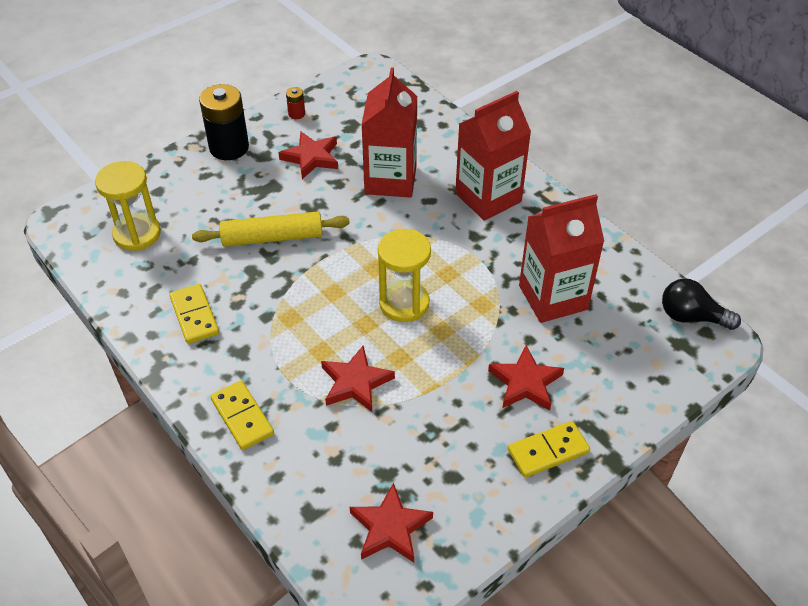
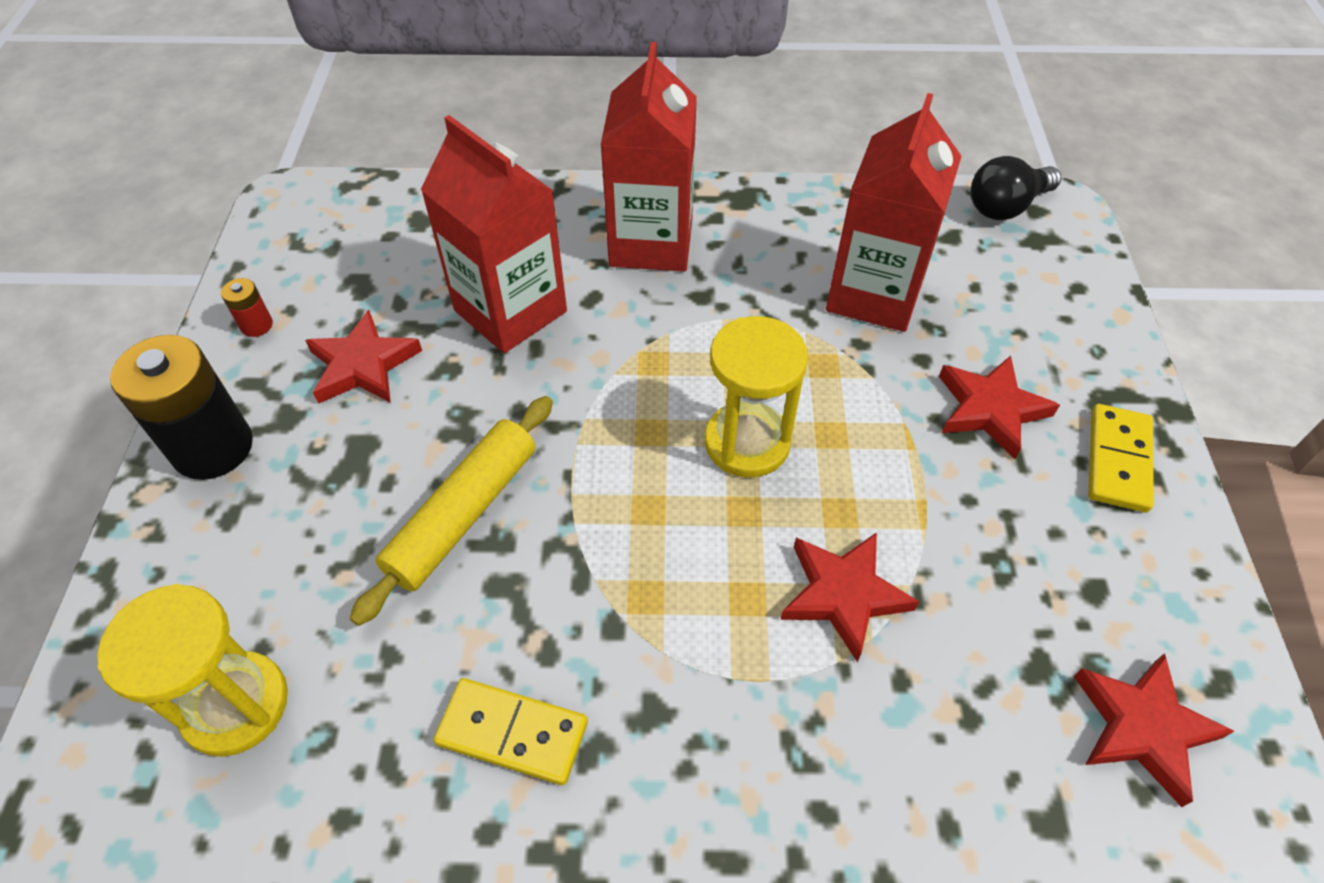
camera: 50 degrees left, 5 degrees up
(242, 417) = (790, 799): yellow domino -> none

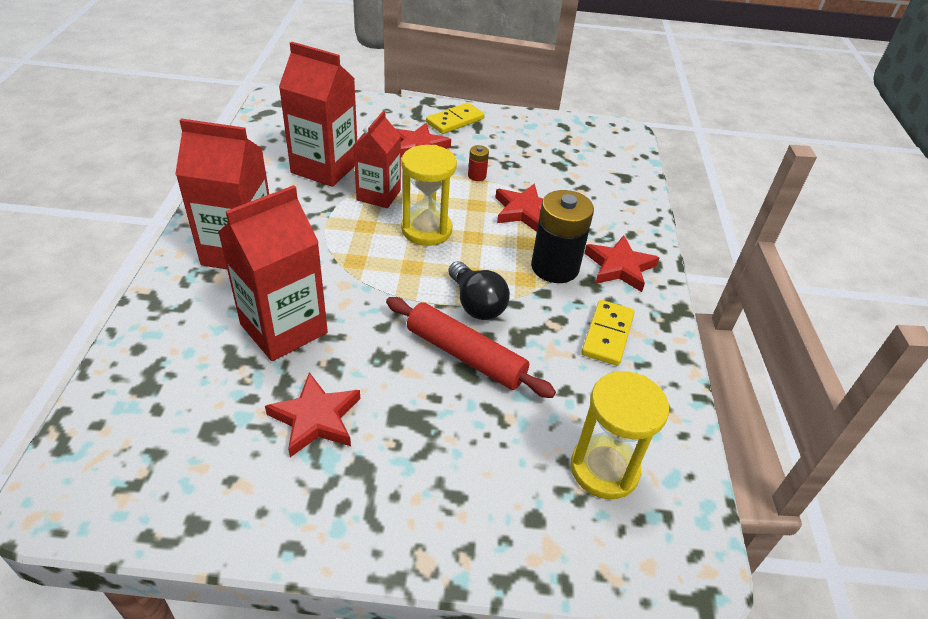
camera: 90 degrees left, 10 degrees down
(213, 448) = (384, 518): black battery -> black battery (555, 267)
(256, 325) = (242, 504): red battery -> red battery (477, 176)
(463, 514) = (465, 355): yellow rolling pin -> red rolling pin
(822, 370) = (378, 195): none -> red carton
(1006, 207) = (270, 111): black light bulb -> black light bulb (476, 304)
(1118, 460) = (455, 121): yellow domino -> yellow domino turned 60 degrees counterclockwise
(1143, 727) = (584, 147): red star -> red star (619, 267)

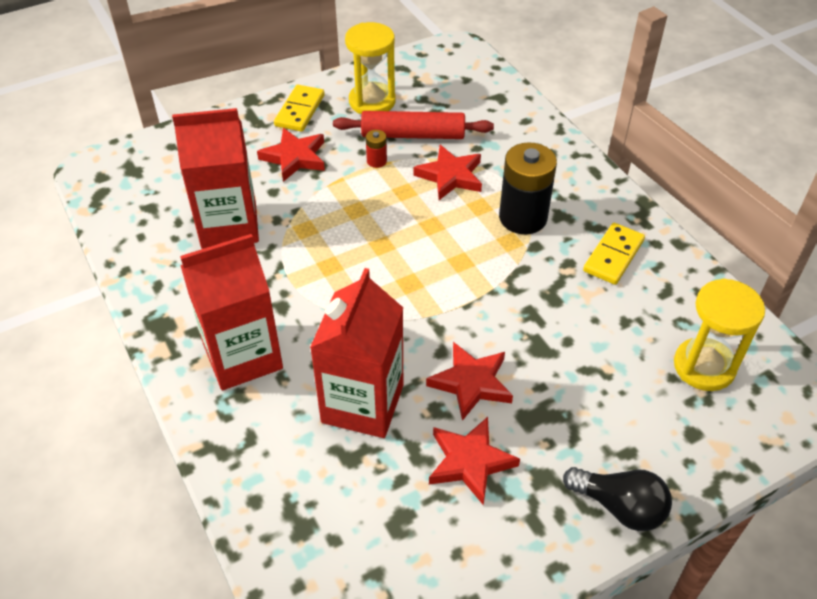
camera: 30 degrees left, 5 degrees up
(378, 195) = (309, 228): red carton -> none
(426, 230) = (387, 240): yellow hourglass -> yellow hourglass (372, 101)
(465, 355) = (529, 337): red rolling pin -> red rolling pin (413, 135)
(476, 304) = (494, 287): black light bulb -> black light bulb (619, 507)
(607, 335) = (613, 256): yellow domino -> yellow domino turned 45 degrees clockwise
(619, 267) = (570, 189): red star -> red star (471, 383)

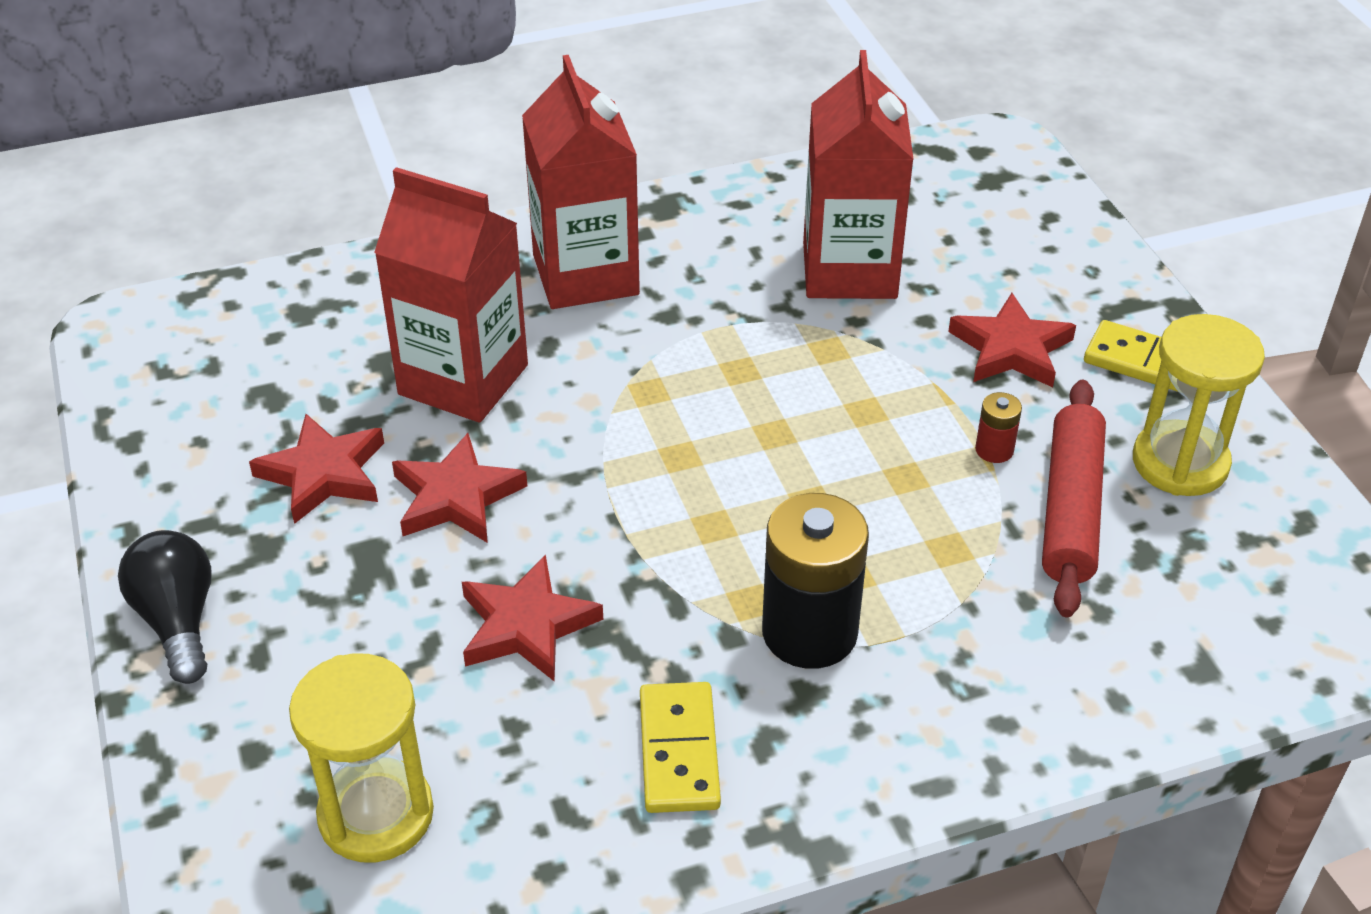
camera: 100 degrees right, 5 degrees down
(450, 176) = (941, 546): red star -> red star (526, 625)
(613, 256) = (678, 751): yellow domino -> yellow domino turned 45 degrees clockwise
(619, 507) = (178, 621): black light bulb -> black light bulb turned 120 degrees clockwise

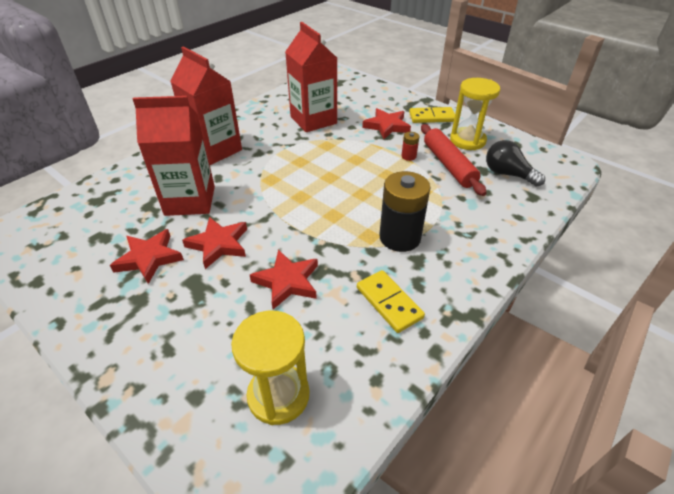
camera: 30 degrees left, 0 degrees up
(178, 621) = (113, 352): black light bulb -> black light bulb (507, 174)

